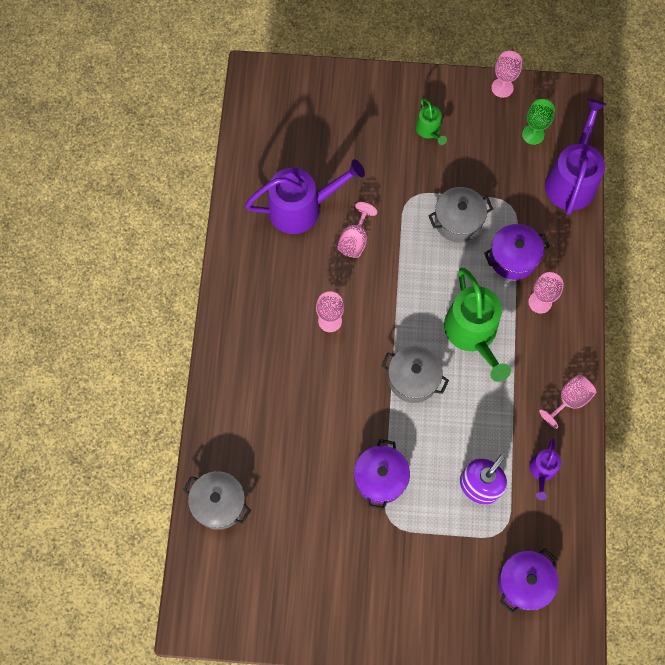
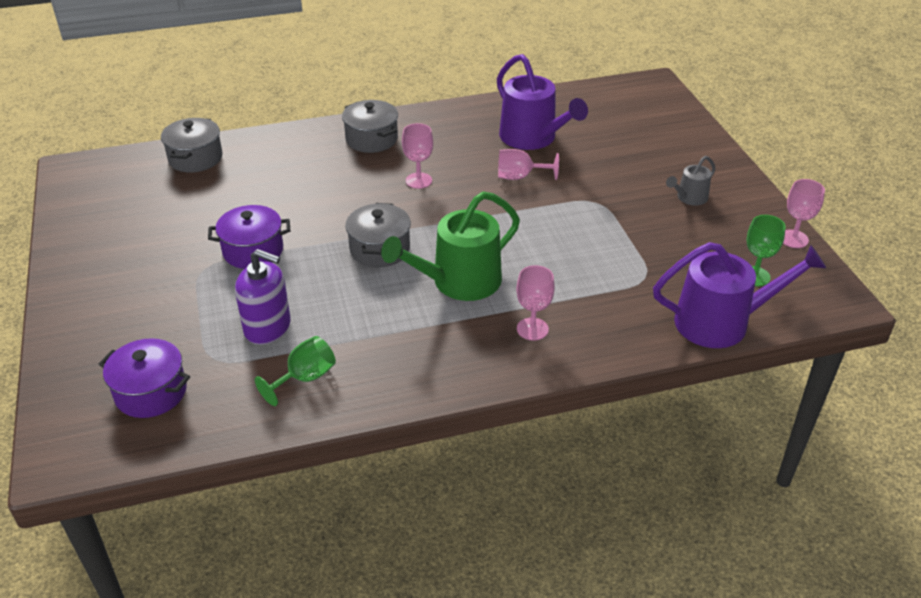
camera: 70 degrees right, 30 degrees down
(429, 130) = (689, 198): green watering can -> grey watering can
(458, 221) = (593, 241): grey pot -> grey pot (371, 139)
(513, 258) = (576, 294): purple pot -> none
(542, 470) = (305, 378): purple watering can -> green goblet
(569, 400) = (412, 384): pink goblet -> none

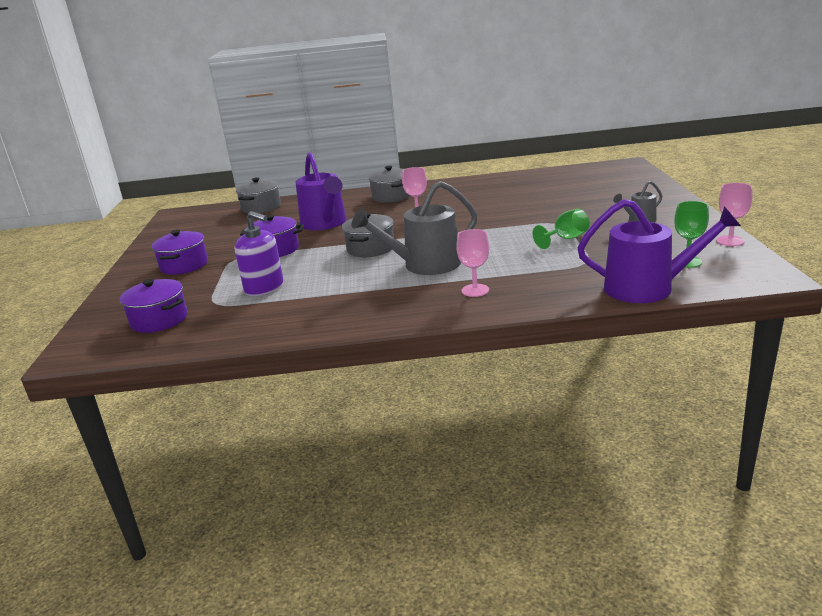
camera: 15 degrees right, 15 degrees down
(136, 283) = (184, 265): none -> purple pot
(305, 378) = (277, 314): green goblet -> green goblet (565, 239)
(459, 282) = (425, 265): green watering can -> grey watering can
(520, 177) = (498, 212): pink goblet -> none
(532, 138) = (516, 193): purple watering can -> purple watering can (325, 223)

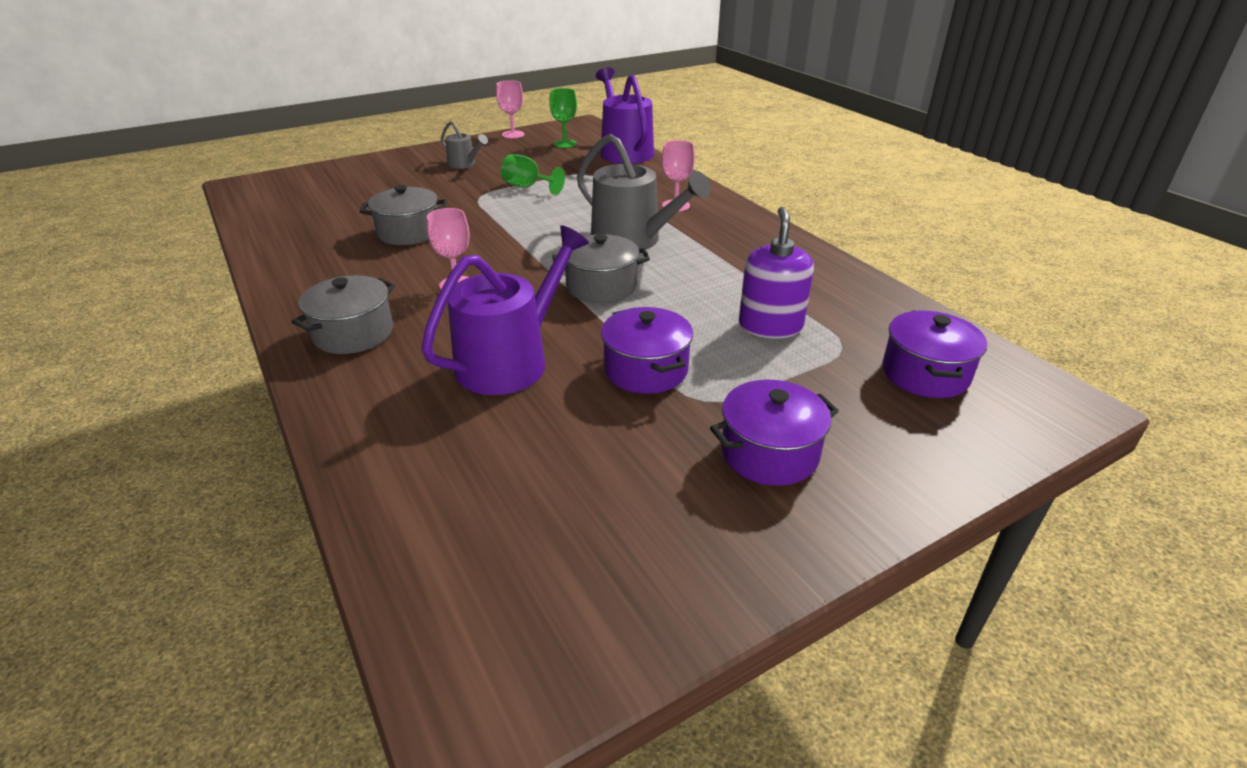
camera: 120 degrees left, 10 degrees up
(261, 207) = (414, 504): grey pot -> grey pot (409, 232)

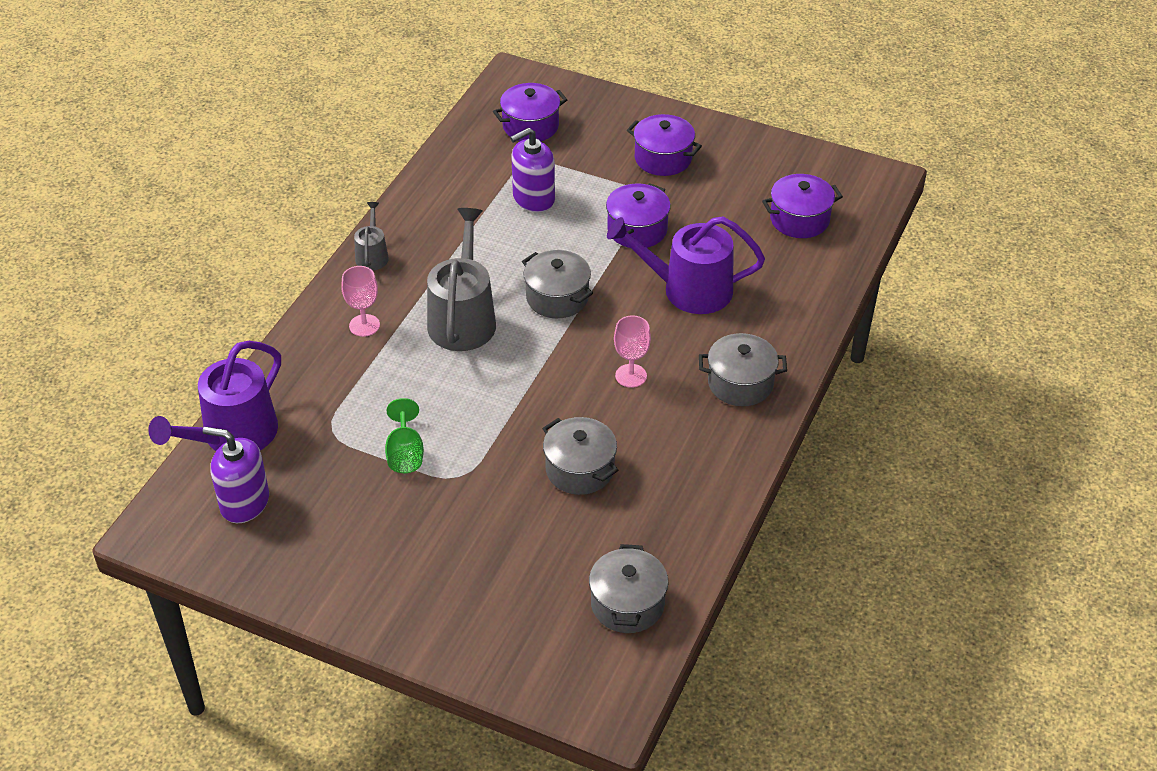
camera: 125 degrees left, 10 degrees up
(284, 211) = (627, 604): none -> grey pot
(464, 164) = (384, 550): grey watering can -> grey watering can (372, 255)
(506, 519) = (799, 219): none -> purple pot
(513, 134) = (244, 575): pink goblet -> none
(565, 144) = (244, 502): green goblet -> purple soap dispenser

